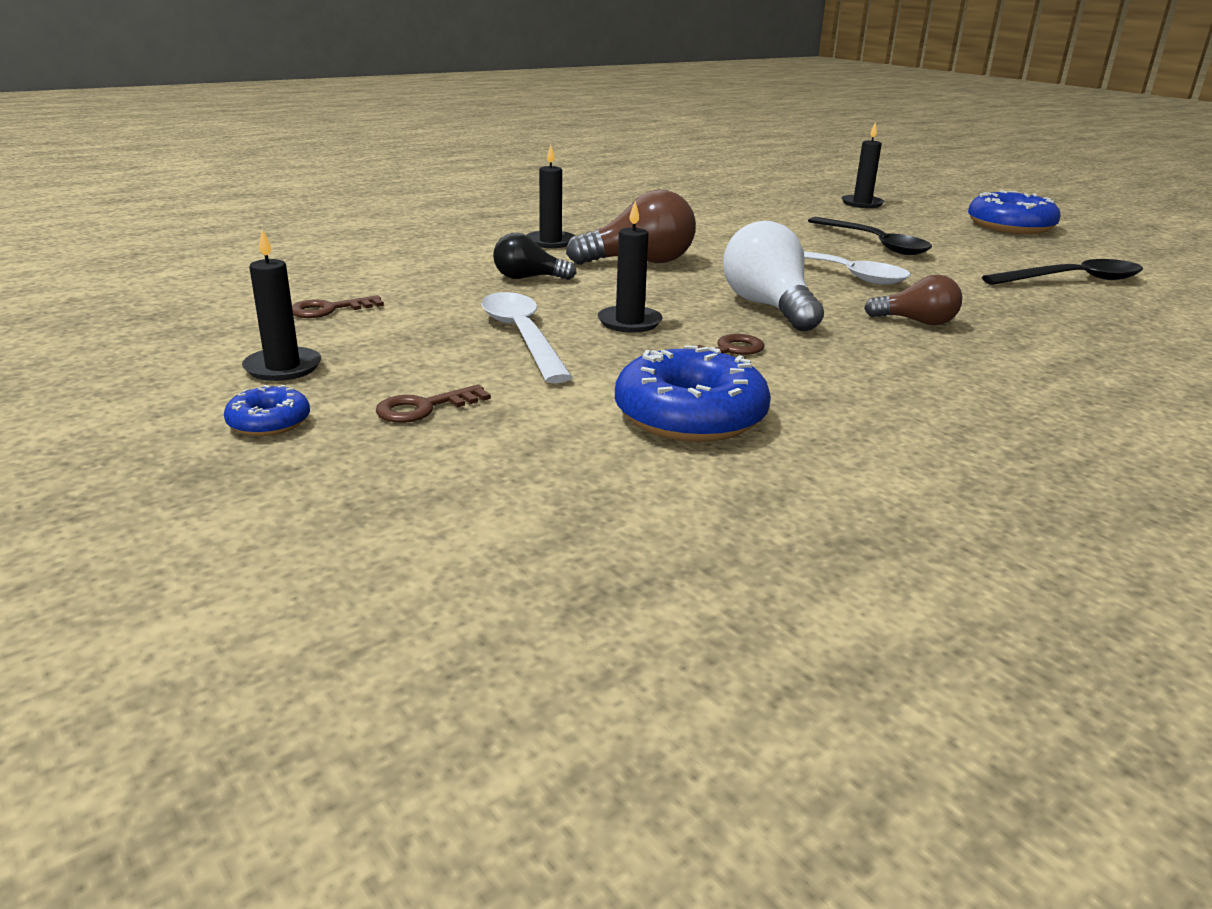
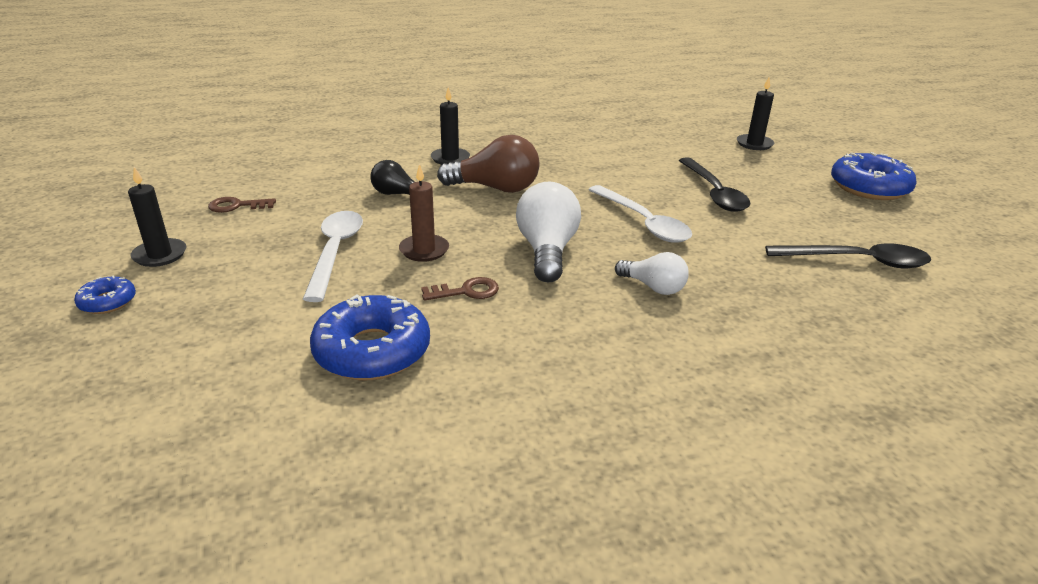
camera: 20 degrees right, 5 degrees up
(424, 408) = (207, 308): brown key -> none
(629, 322) = (424, 250): black candle -> brown candle
(916, 322) = (653, 287): brown light bulb -> white light bulb

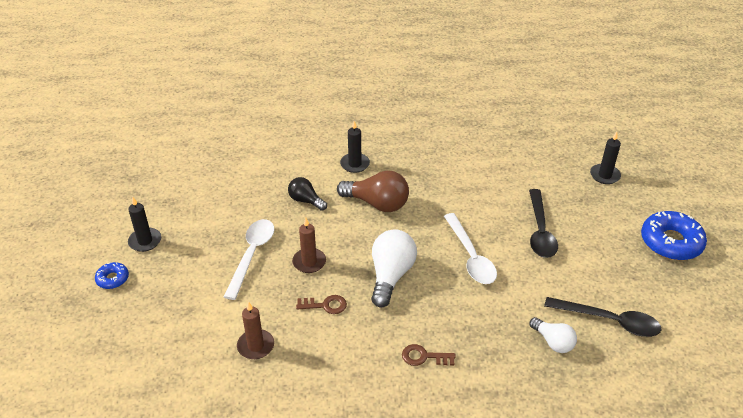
camera: 15 degrees right, 10 degrees up
(237, 206) = (197, 199): brown key -> brown key (424, 357)
(372, 351) = (255, 346): blue donut -> brown candle
(653, 287) = (449, 322): white light bulb -> white light bulb (553, 342)

